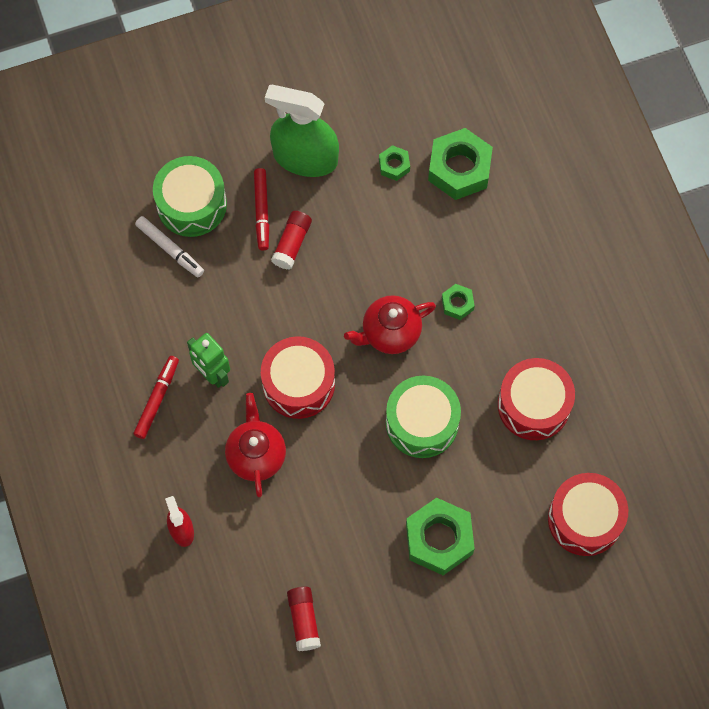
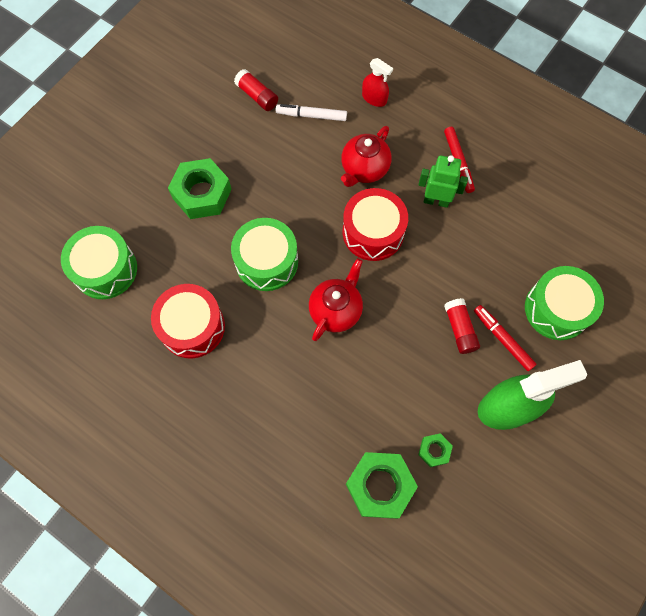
camera: 145 degrees right, 0 degrees up
(169, 249) = (541, 266): white marker -> white marker (312, 116)
(256, 455) = (364, 169): red teapot -> red teapot turned 75 degrees clockwise
(457, 304) = (301, 367): green nut -> none
(585, 519) = (105, 269): red drum -> green drum

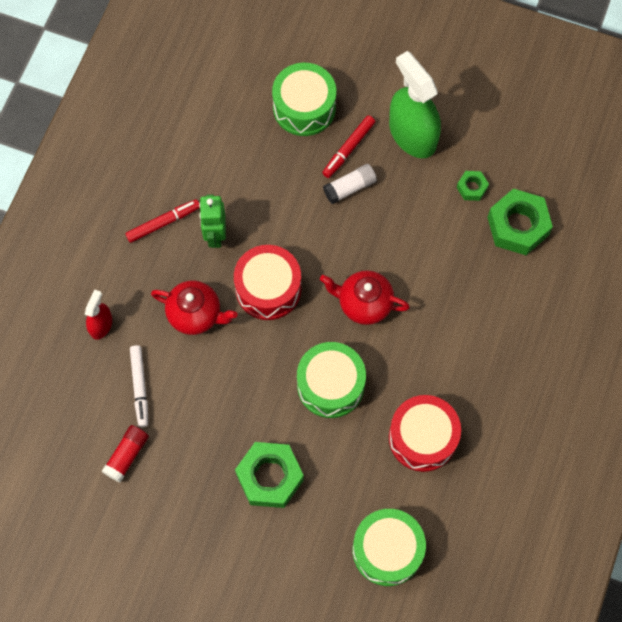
camera: 105 degrees left, 0 degrees up
(459, 329) = (350, 187): red glue stick -> white glue stick

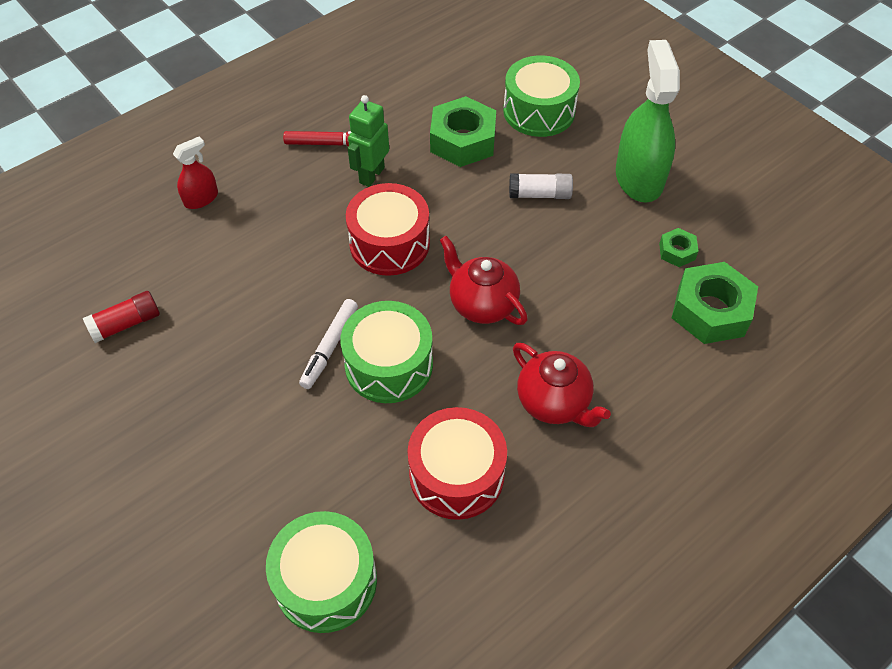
camera: 30 degrees right, 15 degrees down
(140, 387) = (192, 268): white marker -> white marker (330, 347)
(196, 314) = (298, 232): red teapot -> red teapot (554, 403)
(270, 477) = (253, 423): green nut -> green nut (463, 141)
(349, 149) = (561, 162): red marker -> none

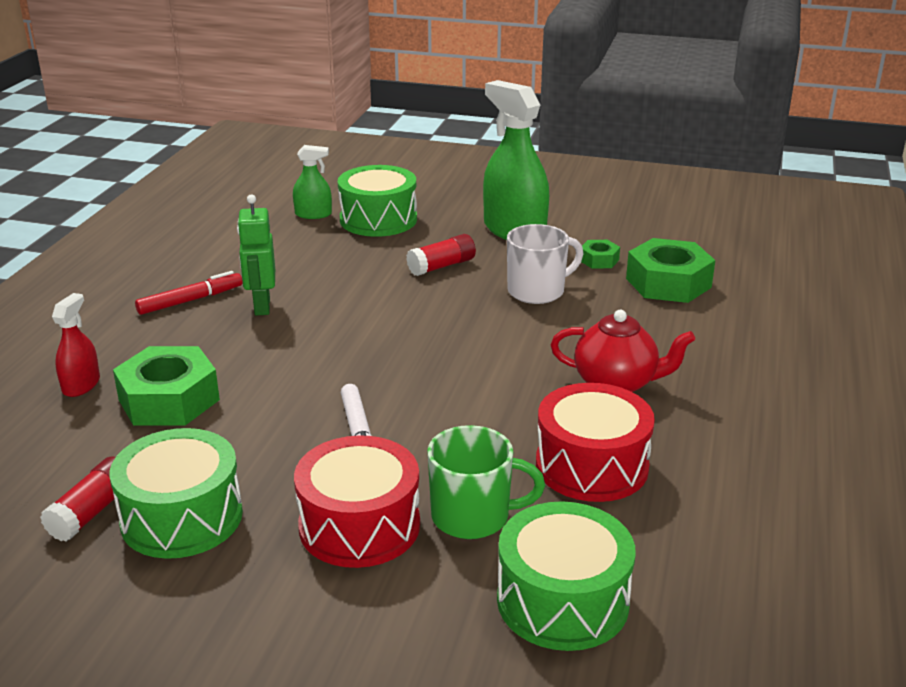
camera: 35 degrees left, 25 degrees down
(336, 471) = (473, 516): none -> green mug
(389, 243) = (335, 343): red drum -> red drum (359, 525)
(389, 365) = (435, 421): green drum -> green drum (182, 517)
(463, 141) = (328, 257): green nut -> green nut (169, 400)
(482, 304) = (474, 349): red teapot -> none
(494, 81) = (313, 214): none -> green spray bottle
(539, 194) = (441, 266): white glue stick -> red glue stick
(589, 263) = (537, 291): none -> white mug

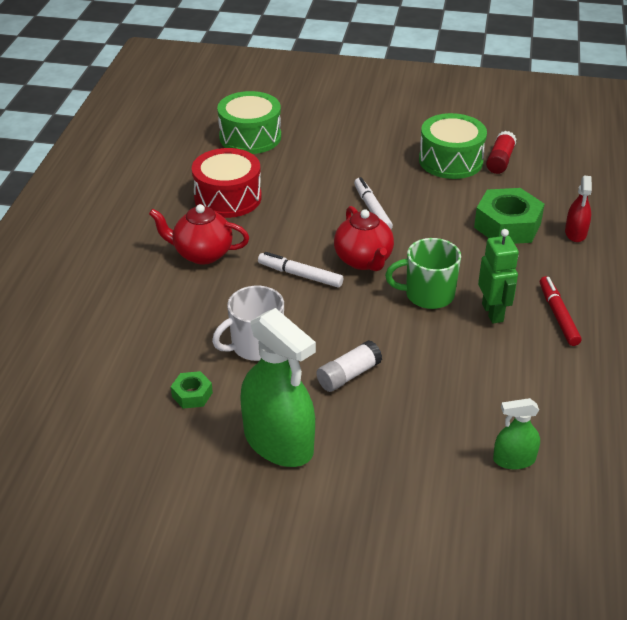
camera: 175 degrees right, 10 degrees up
(190, 300) = (558, 316): red marker -> red marker turned 120 degrees clockwise
(359, 525) = (355, 161): red drum -> none
(378, 219) = (435, 453): green drum -> none
(394, 365) = (363, 260): none -> red teapot
(441, 266) = (348, 375): red glue stick -> white glue stick
(473, 516) = (296, 168): green mug -> green mug (428, 295)
(481, 353) = (300, 275): none -> white marker
(668, 283) = (132, 364): green nut -> none

